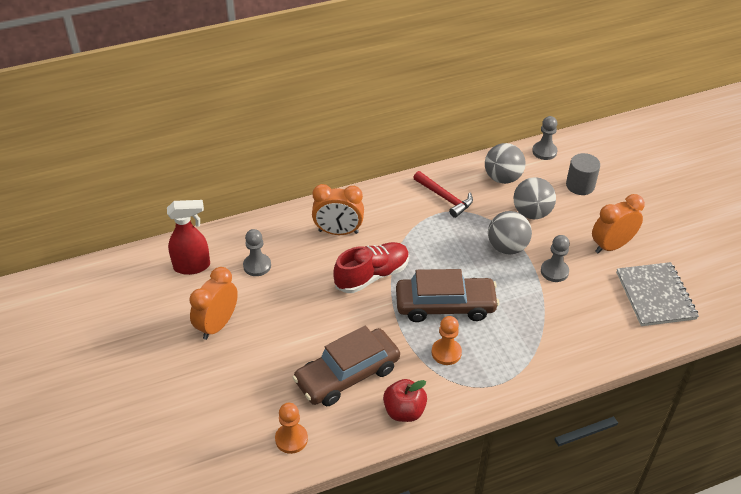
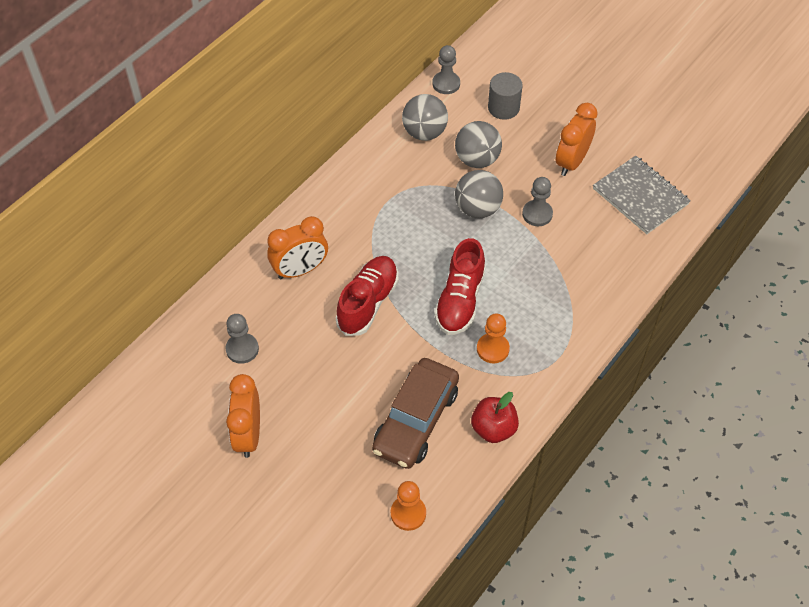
camera: 30 degrees left, 10 degrees up
(192, 266) = (173, 384): red spray bottle -> none
(445, 198) = (382, 181): red hammer -> none
(445, 306) = (460, 300): brown car -> red shoe

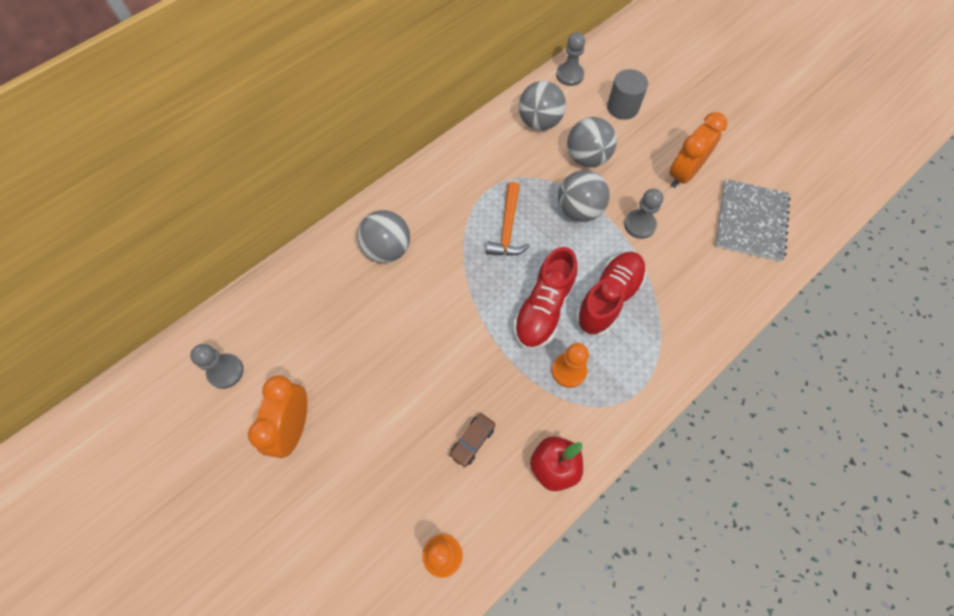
camera: 10 degrees right, 10 degrees up
(242, 349) = (310, 327): grey pawn -> grey pawn (225, 371)
(300, 270) = (387, 249): orange clock -> grey ball
(368, 303) = (448, 296): red shoe -> red shoe (608, 298)
(412, 235) = (507, 228): none -> orange hammer
(416, 420) = (472, 441): brown car -> brown car, size x0.43
(640, 196) = (751, 221): grey notebook -> grey notebook turned 45 degrees clockwise

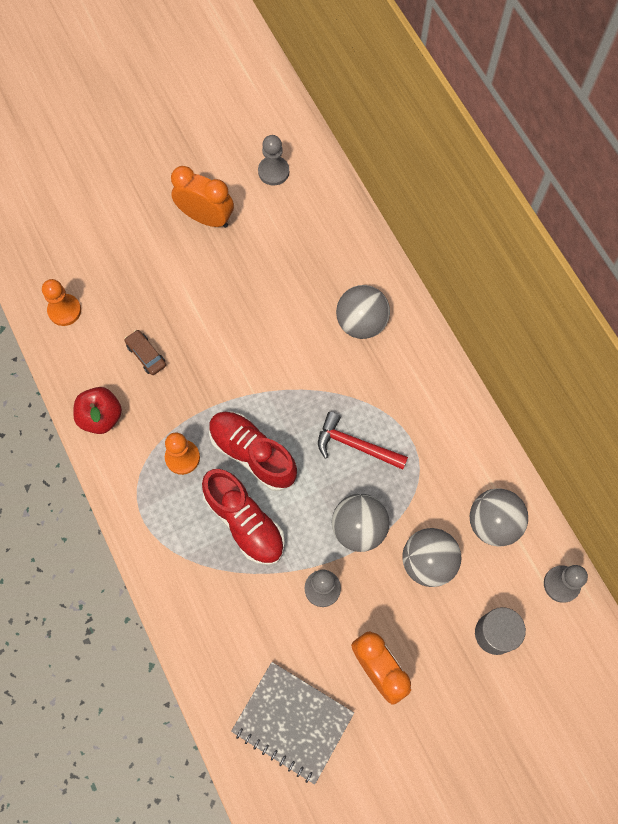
camera: 105 degrees right, 5 degrees up
(507, 228) = (355, 445): orange hammer -> red hammer

